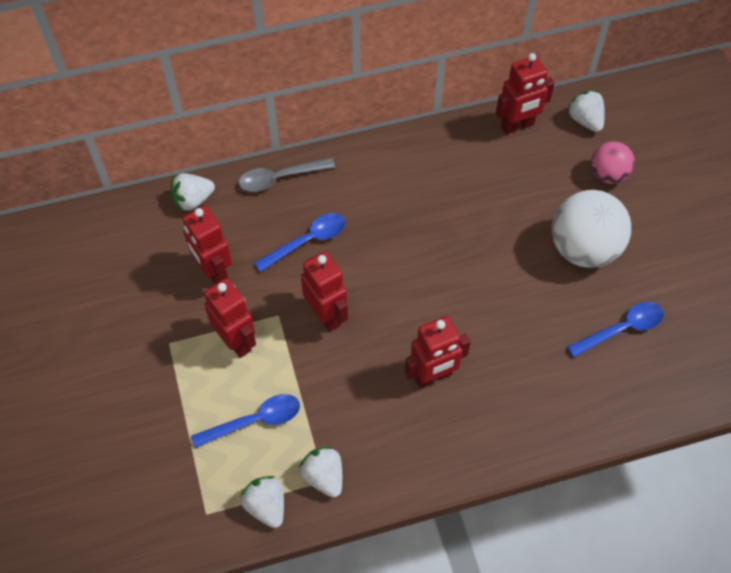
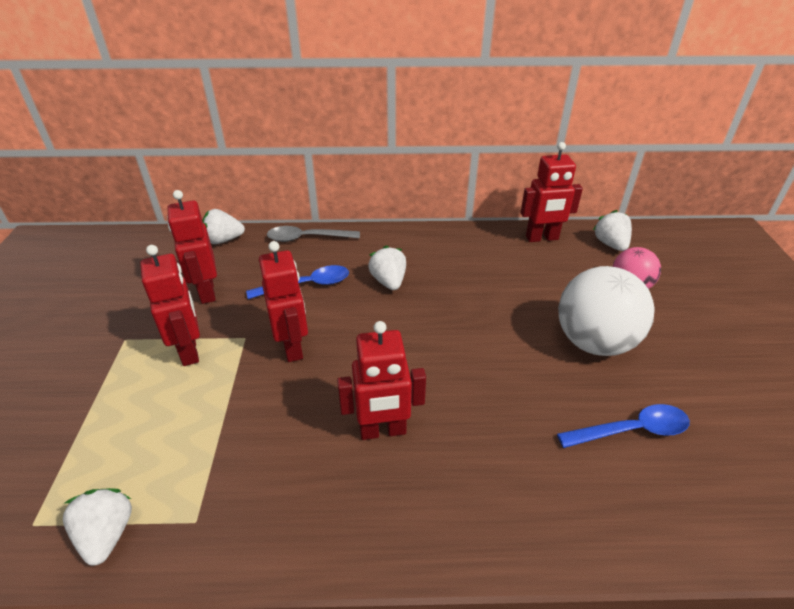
camera: 15 degrees right, 20 degrees down
(255, 421) = (158, 431): blue spoon -> none
(324, 476) = (198, 515): white strawberry -> white strawberry (388, 281)

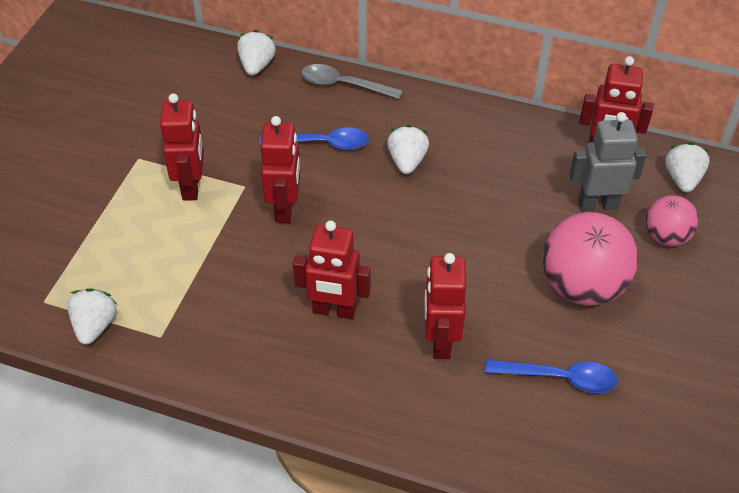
camera: 20 degrees right, 10 degrees up
(206, 292) = (223, 126): red robot -> red robot (440, 341)
(223, 240) = (257, 65): white strawberry -> white strawberry turned 90 degrees clockwise
(562, 276) = (597, 204): none -> grey robot
(594, 342) = (582, 286): white ball -> pink ball

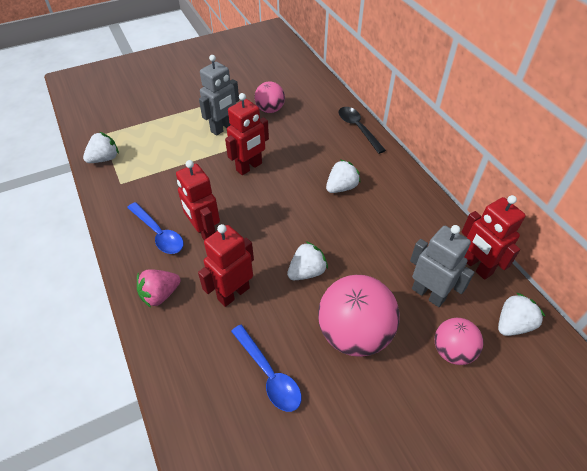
camera: 45 degrees right, 0 degrees up
(192, 186) = (223, 128): red robot -> grey robot
(218, 127) = (270, 110): none -> pink ball
(257, 65) = (325, 94): white strawberry -> white strawberry (307, 272)
(322, 143) = (309, 149): blue spoon -> blue spoon (159, 234)
(343, 85) = (358, 128): grey spoon -> black spoon
(374, 402) = (160, 294): none -> pink strawberry

